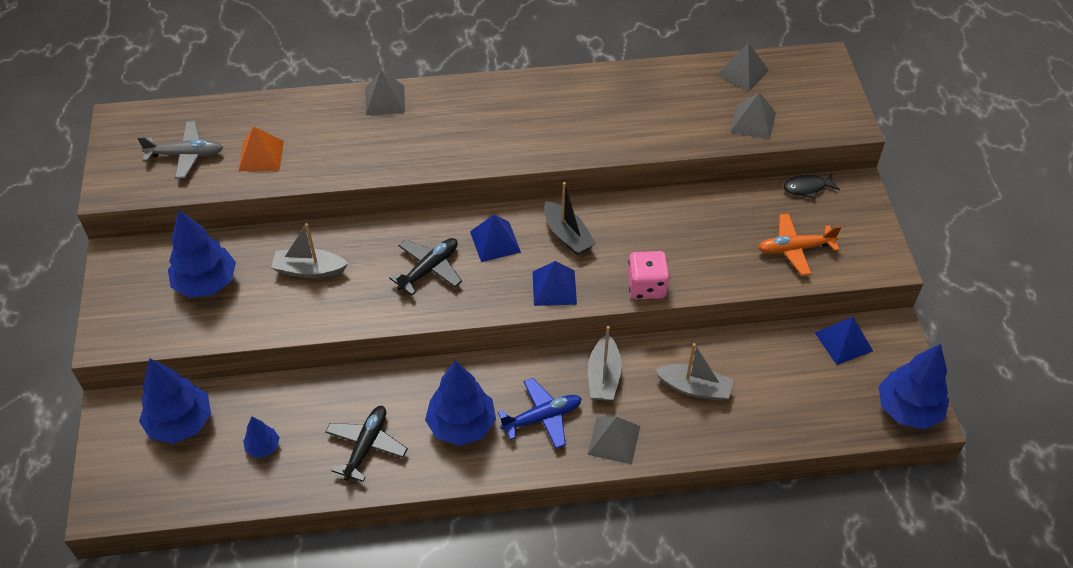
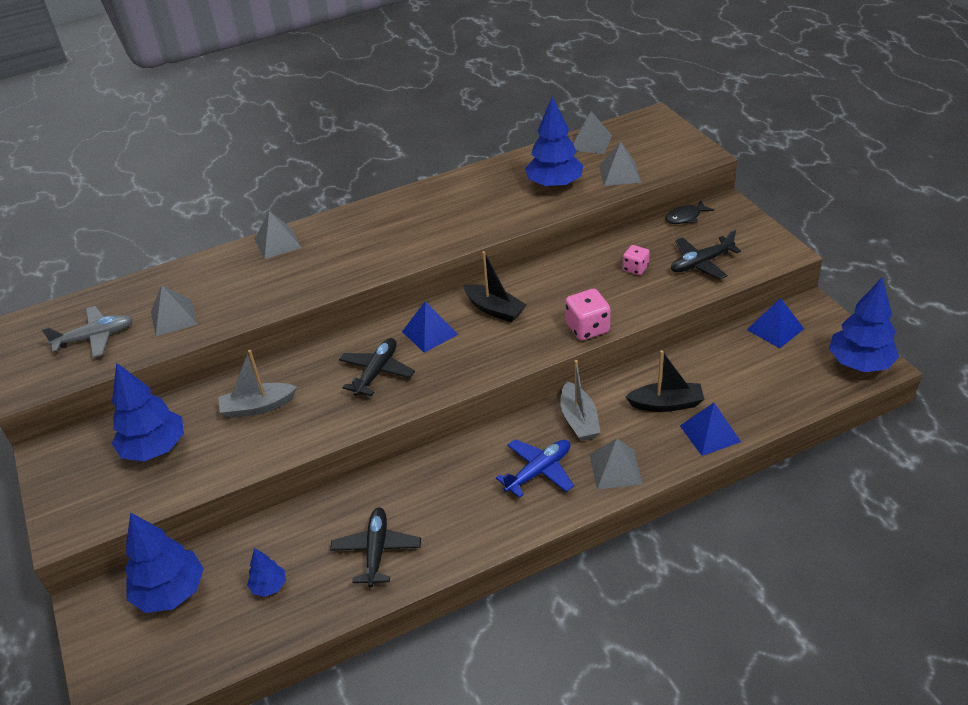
camera: 15 degrees left, 10 degrees down
(261, 155) = (173, 317): orange pyramid -> grey pyramid
(461, 425) = (464, 502): blue tree -> blue tree (554, 185)
(554, 287) = (503, 353): blue pyramid -> blue pyramid (710, 433)
(694, 388) = (666, 404): grey boat -> black boat
(726, 233) = (635, 268): none -> pink dice
(794, 249) = (701, 263): orange plane -> black plane

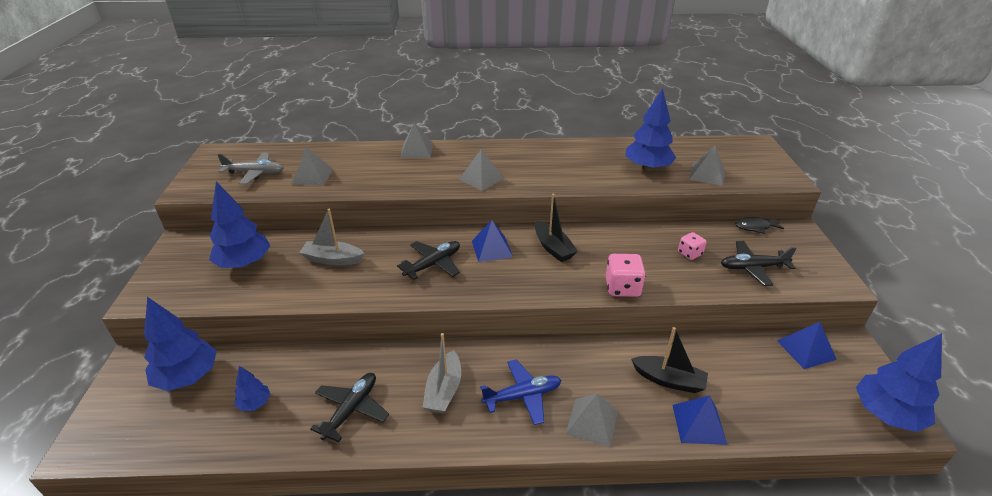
camera: 20 degrees right, 5 degrees down
(579, 420) = (582, 364): grey boat -> grey boat (444, 390)
(591, 143) = (694, 147): grey pyramid -> grey pyramid (481, 178)

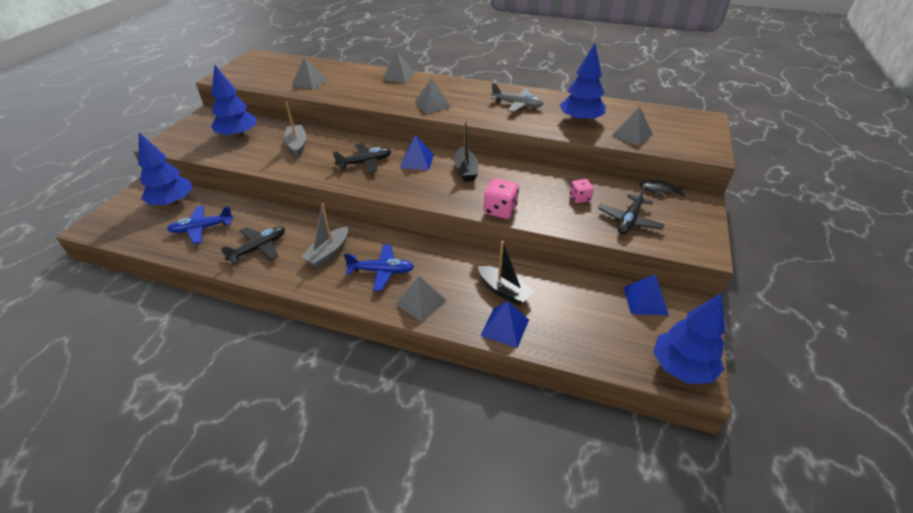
camera: 20 degrees right, 5 degrees up
(255, 173) = (272, 74): grey plane -> grey plane (517, 105)
(255, 403) = (202, 228): blue tree -> blue plane
(332, 259) = (297, 145): grey boat -> grey boat turned 45 degrees clockwise
(752, 268) = (629, 221): black plane -> black plane turned 75 degrees counterclockwise

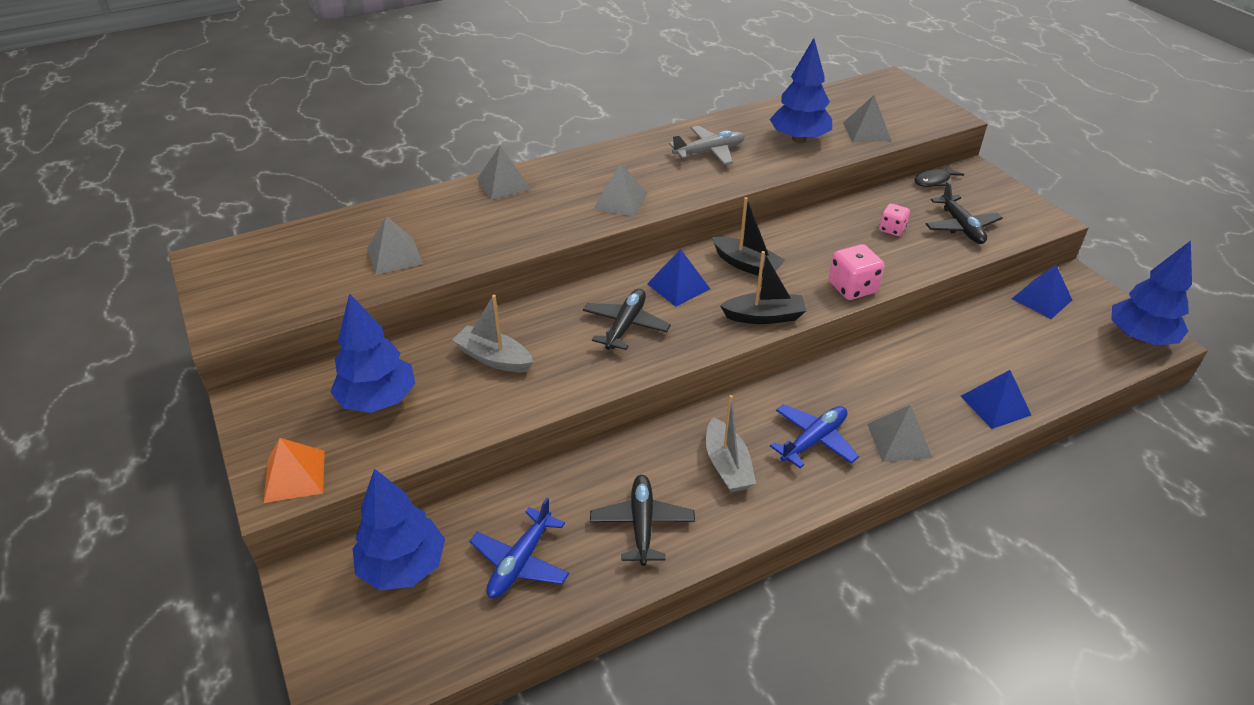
camera: 45 degrees left, 0 degrees up
(175, 143) = (295, 476): none -> orange pyramid
(504, 291) = (941, 372): black boat -> black boat (764, 316)

